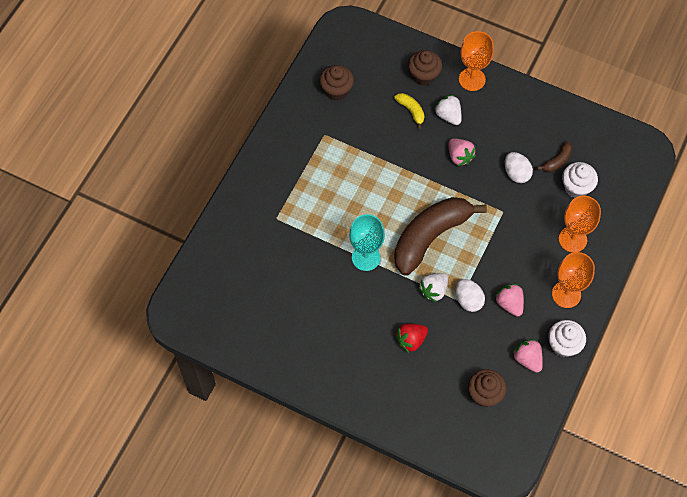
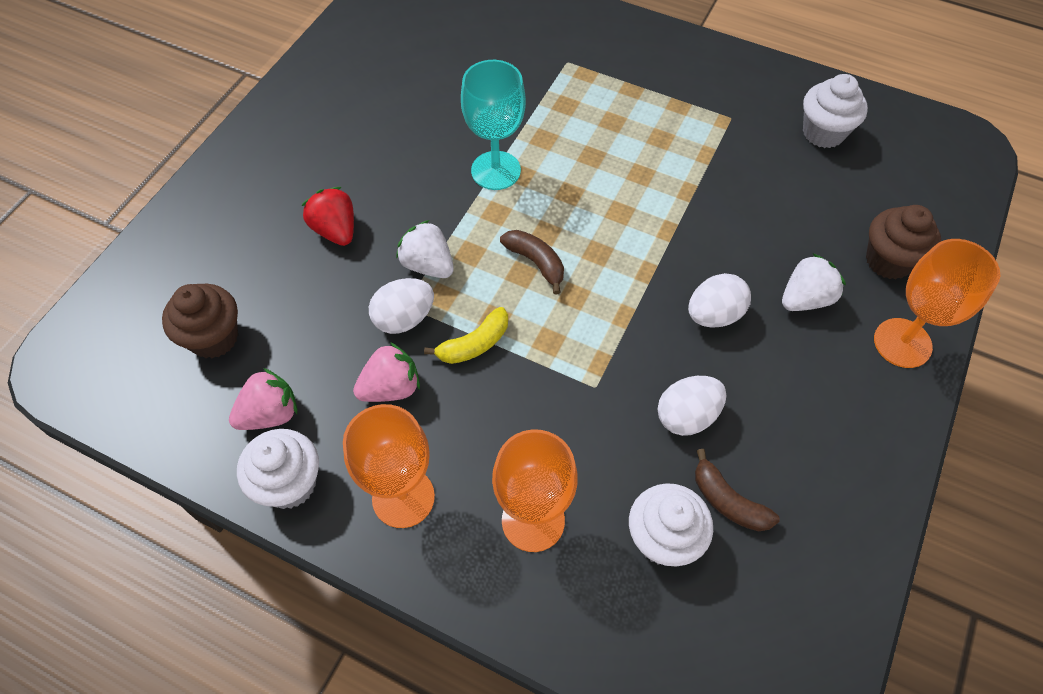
camera: 90 degrees right, 5 degrees down
(336, 91) = (823, 133): brown cupcake -> white cupcake
(411, 111) = (804, 239): yellow banana -> yellow banana (474, 344)
(430, 237) = (536, 262): brown banana -> brown banana, size x0.42
(459, 156) = (714, 315): pink strawberry -> white egg

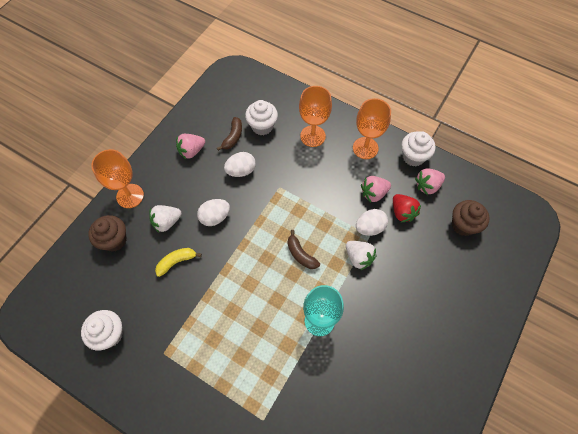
camera: 175 degrees left, 5 degrees up
(335, 230) = (411, 284): red strawberry -> red strawberry (402, 212)
(474, 344) = (334, 211): yellow banana -> yellow banana (176, 262)
(728, 501) = (233, 137): brown banana -> brown banana turned 60 degrees clockwise
(814, 455) = (191, 151): none -> pink strawberry

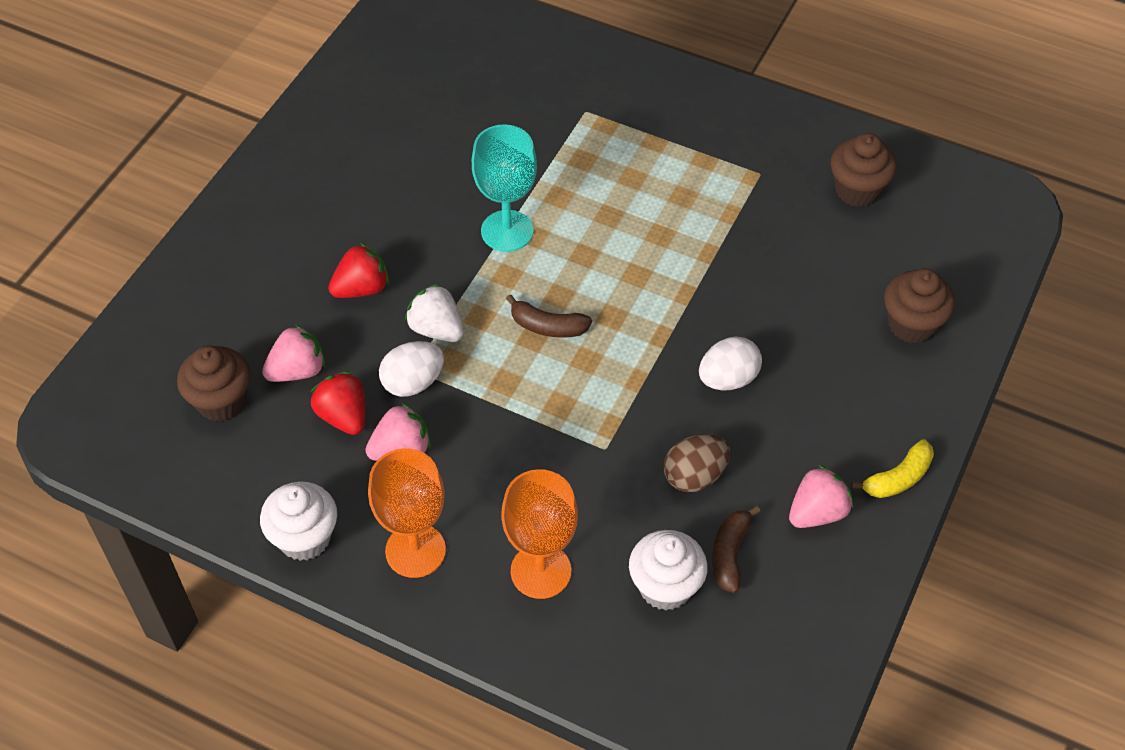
camera: 175 degrees right, 10 degrees down
(110, 334) = (857, 190): white cupcake -> brown cupcake
(130, 196) = (916, 406): orange goblet -> none
(167, 222) = (822, 363): white strawberry -> none
(176, 262) = (780, 298): yellow banana -> yellow banana (898, 478)
(241, 171) = (694, 476): white egg -> brown egg
(301, 254) = (548, 326): brown banana -> brown banana turned 150 degrees clockwise
(400, 287) = (361, 288): none -> red strawberry
(427, 186) = (282, 474): pink strawberry -> pink strawberry (297, 370)

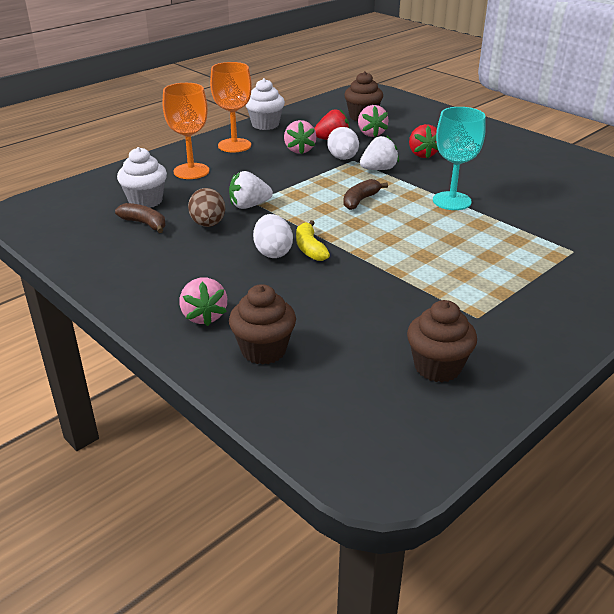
camera: 110 degrees right, 20 degrees down
(620, 448) = (249, 206): none -> white strawberry
(817, 512) = (141, 260): pink strawberry -> pink strawberry (204, 316)
(898, 478) = (133, 299): yellow banana -> yellow banana (310, 248)

